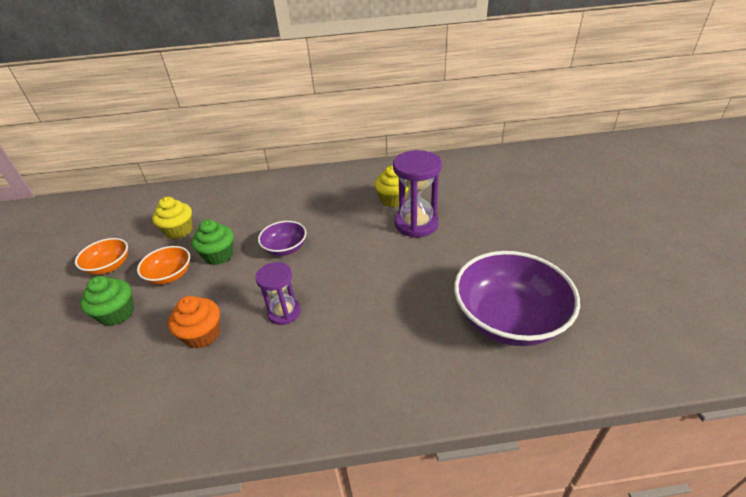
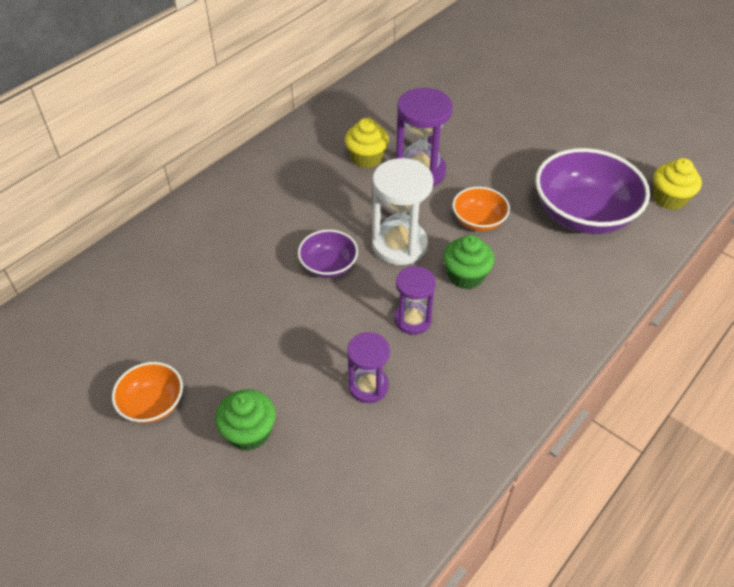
camera: 45 degrees left, 10 degrees up
(170, 275) = (246, 364): orange bowl -> orange bowl (478, 221)
(179, 231) = (175, 319): yellow cupcake -> yellow cupcake (669, 198)
(202, 335) = (368, 386): orange cupcake -> purple hourglass
(219, 255) = (268, 314): green cupcake -> green cupcake (465, 276)
(341, 261) = (399, 245): none -> white hourglass

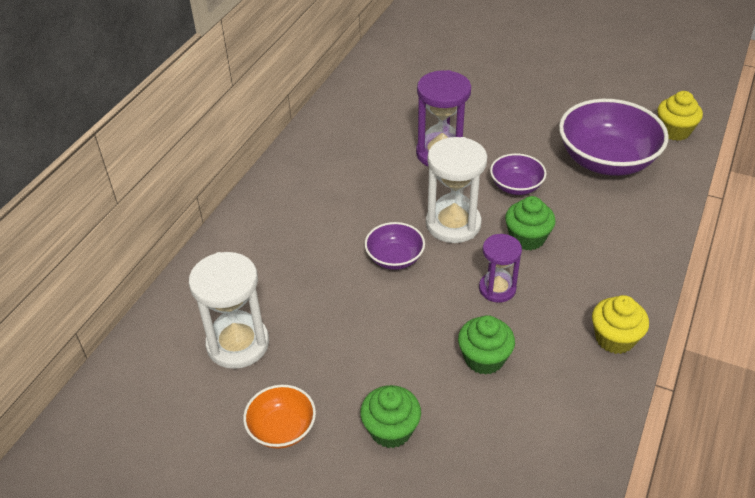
camera: 15 degrees left, 5 degrees down
(150, 313) = (238, 344): none -> white hourglass
(366, 158) = (384, 151): yellow cupcake -> yellow cupcake (614, 338)
(368, 386) = (484, 358): purple hourglass -> green cupcake
(478, 221) = (516, 186): orange bowl -> purple bowl

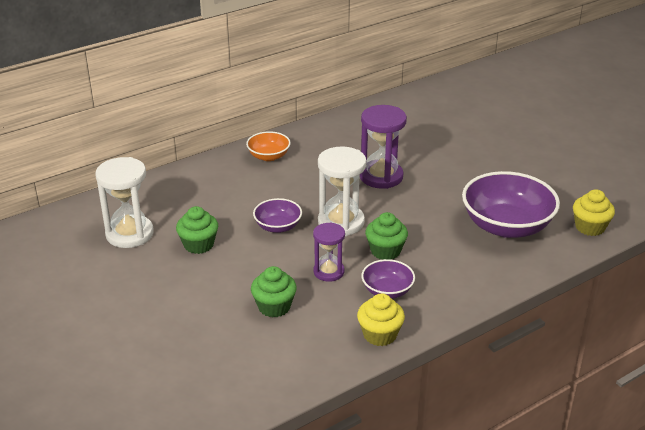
camera: 30 degrees right, 10 degrees down
(282, 429) = (109, 288): orange bowl -> orange bowl (268, 156)
(391, 430) = (172, 318): green cupcake -> green cupcake (198, 245)
(516, 186) = (414, 217): purple bowl -> purple bowl (387, 291)

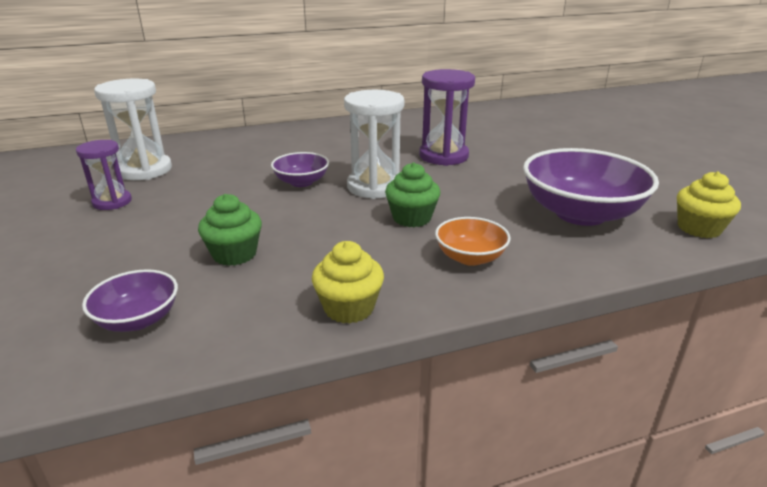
camera: 15 degrees right, 5 degrees down
(198, 245) = (204, 186): green cupcake -> none
(268, 156) = (335, 131): orange bowl -> orange bowl (470, 257)
(328, 272) = (328, 229): purple hourglass -> purple hourglass (112, 202)
(387, 291) = (390, 258): purple bowl -> purple bowl (138, 319)

